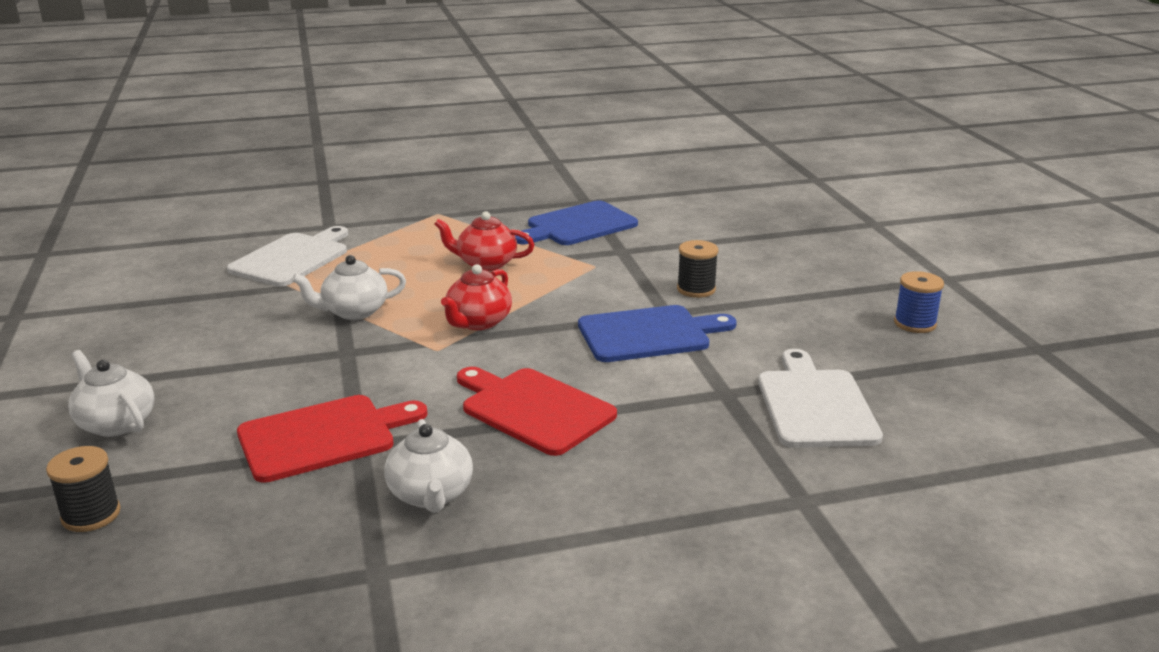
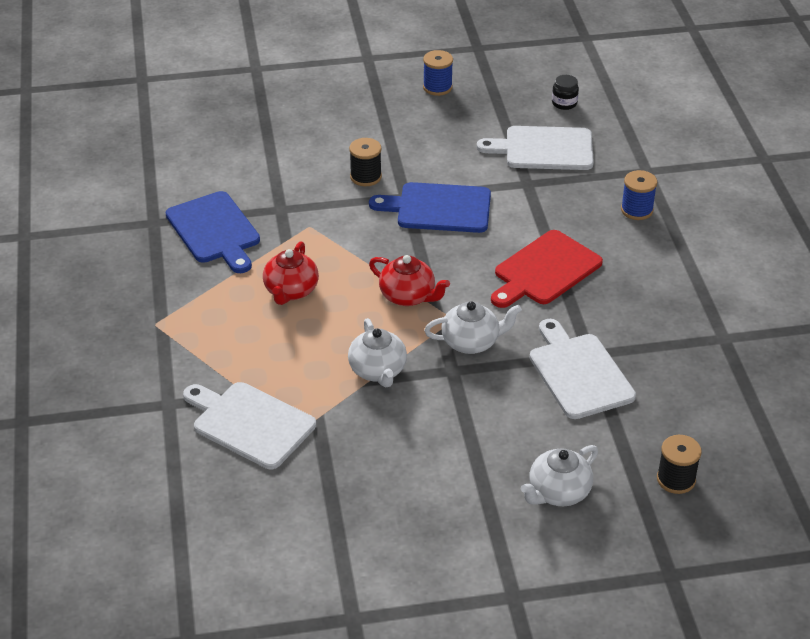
camera: 85 degrees left, 15 degrees up
(323, 437) = (579, 373): red cutting board -> white cutting board
(431, 495) = (647, 318): white teapot -> white teapot (471, 342)
(649, 334) = (439, 208): blue cutting board -> blue cutting board turned 75 degrees counterclockwise
(692, 488) = (636, 210): none -> blue spool
(946, 421) = (564, 103): none -> black jar

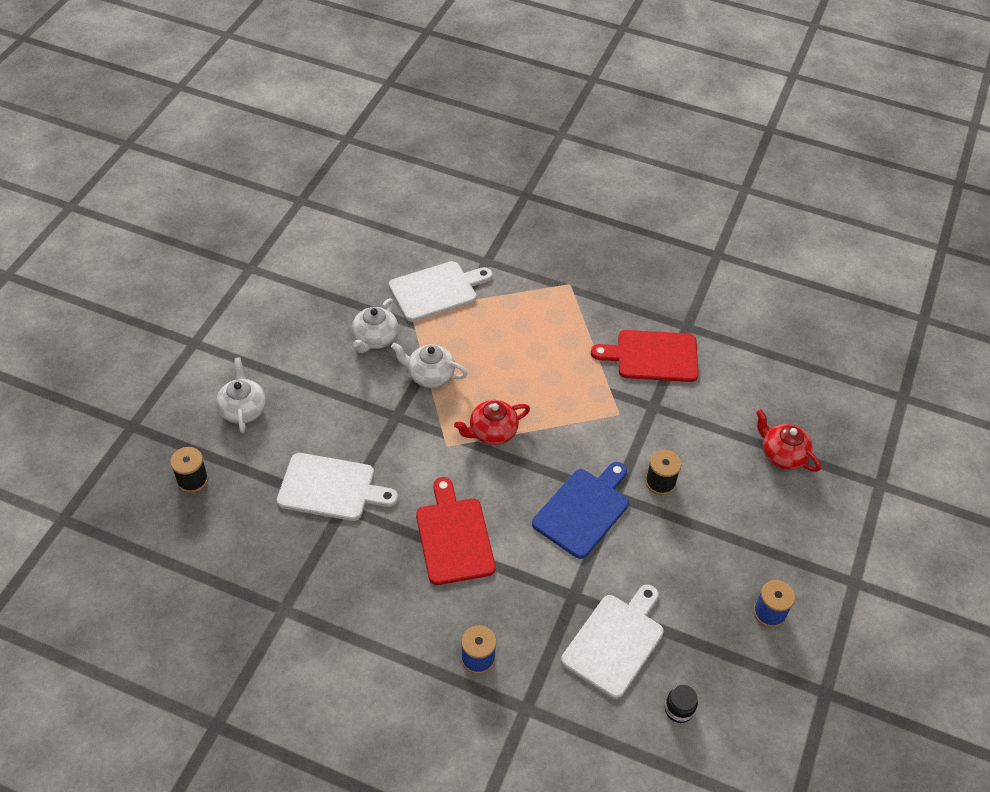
camera: 120 degrees right, 10 degrees up
(214, 230) = (652, 356): blue cutting board -> red cutting board
(291, 291) = (550, 368): red teapot -> red teapot (782, 455)
(471, 342) = (414, 443): white teapot -> white teapot (375, 339)

